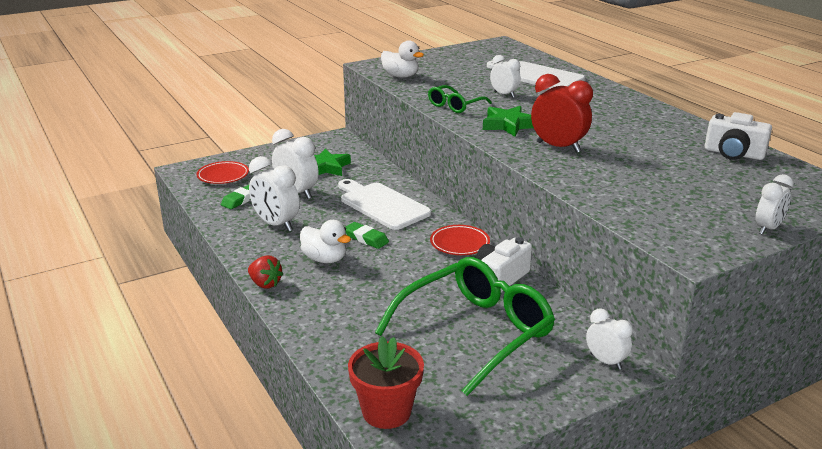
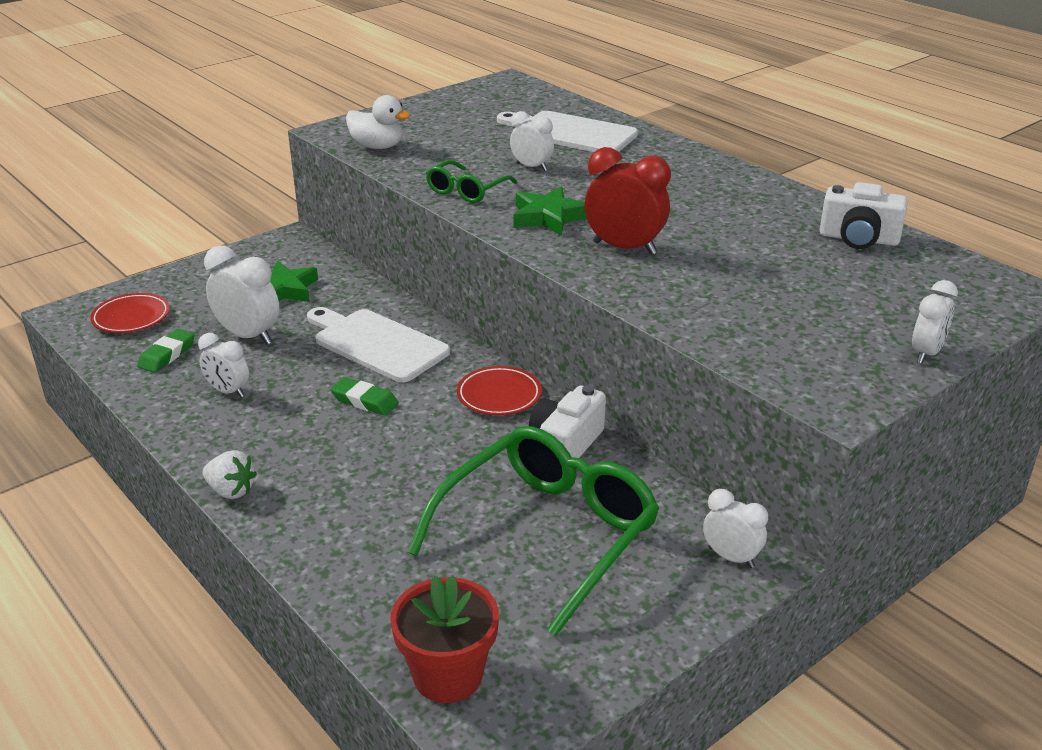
camera: 10 degrees left, 5 degrees up
(265, 284) = (231, 491): red strawberry -> white strawberry
(276, 225) = (228, 391): white clock -> white clock, size x0.62
(325, 259) = (311, 441): white duck -> none

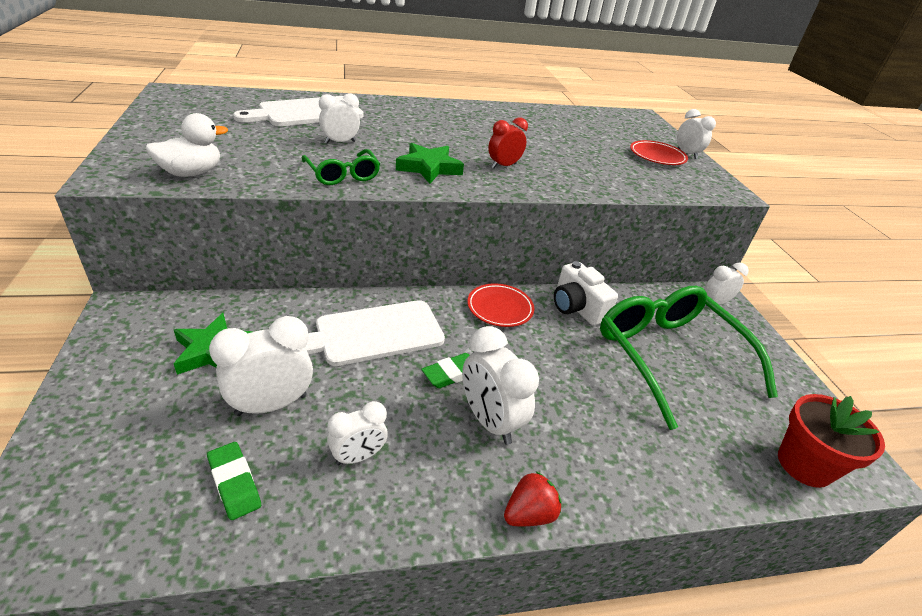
camera: 65 degrees left, 5 degrees up
(131, 317) = (108, 490): red plate -> red plate (657, 156)
(231, 491) = (529, 514): white strawberry -> red strawberry
(322, 440) = (490, 421): none -> white clock
(624, 248) = (503, 166): red clock -> red clock, size x0.62
(858, 239) = (557, 117): white camera -> none

